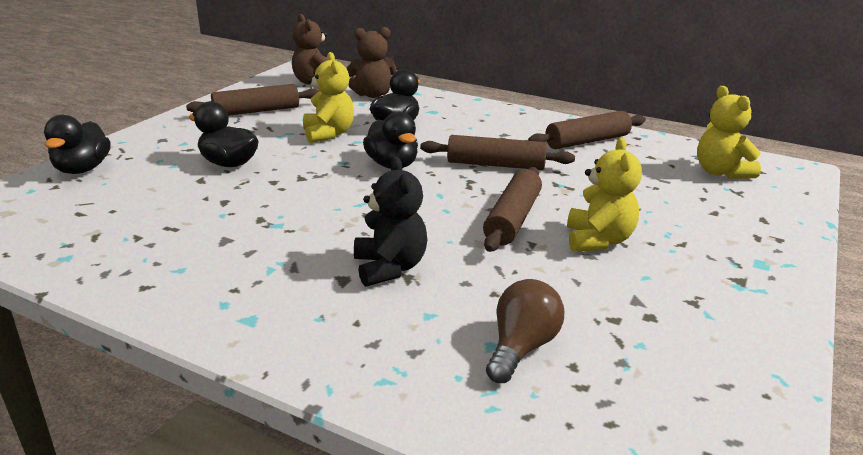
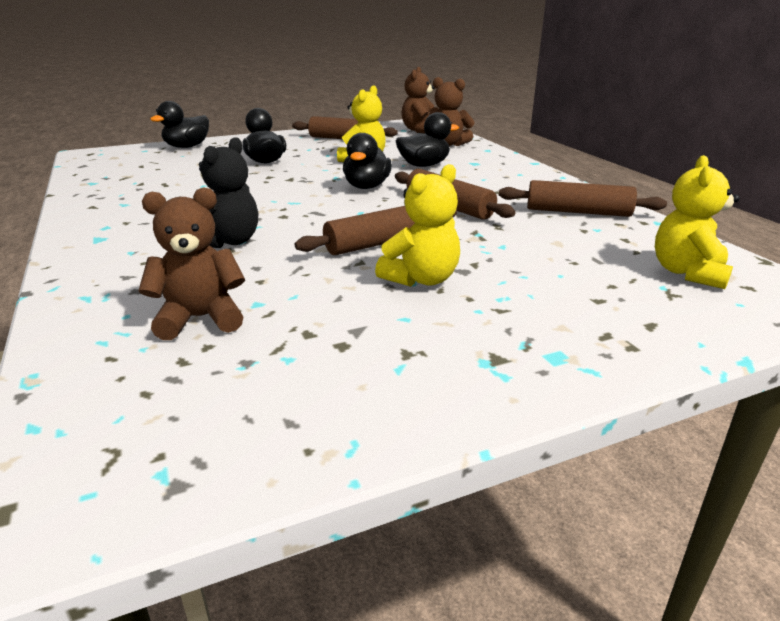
camera: 40 degrees right, 0 degrees up
(521, 347) = (200, 318): brown light bulb -> brown teddy bear

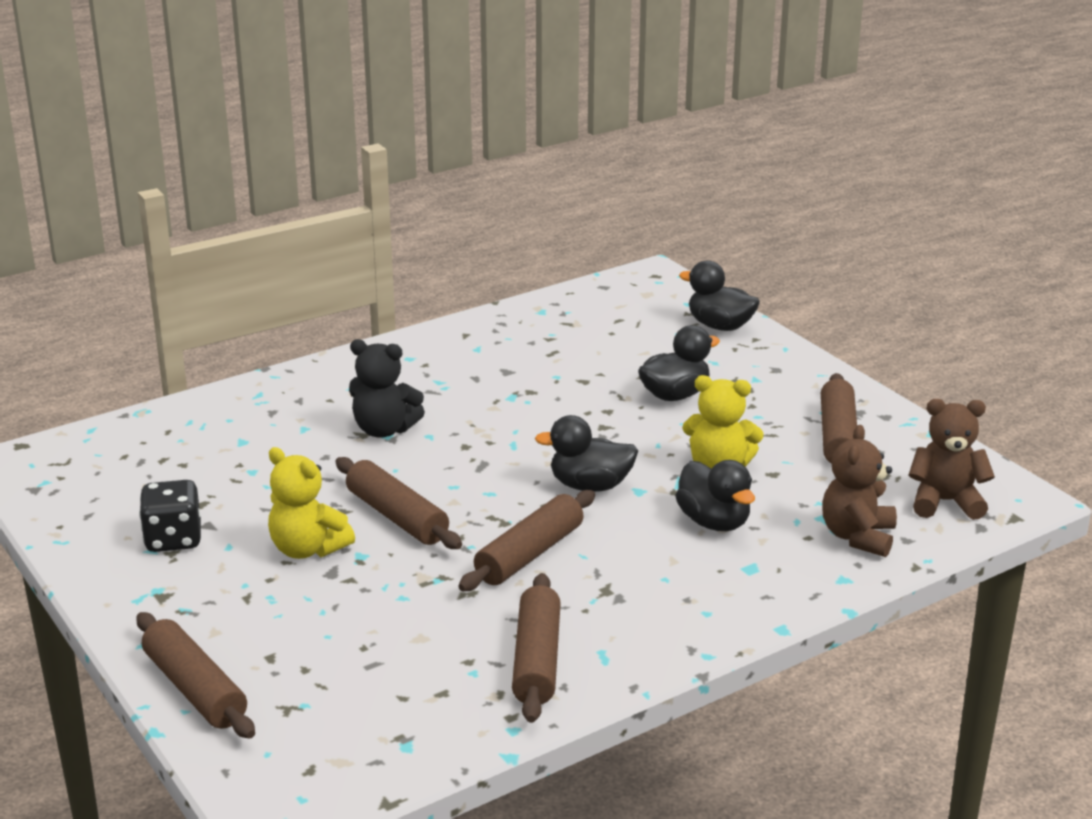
camera: 80 degrees right, 0 degrees up
(200, 318) = (225, 451): brown teddy bear -> none
(380, 351) = (173, 539): none -> black dice
(663, 337) = (195, 689): none -> brown rolling pin
(687, 273) = (343, 728): yellow teddy bear -> none

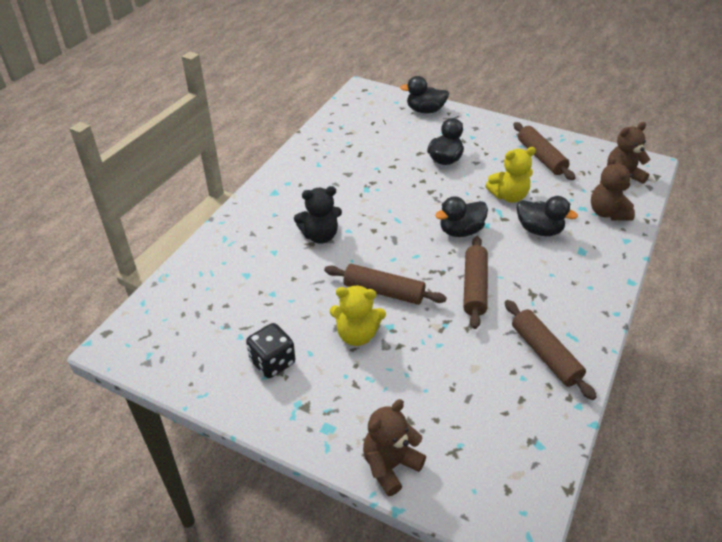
camera: 30 degrees left, 15 degrees up
(195, 689) = (390, 465): brown rolling pin -> brown teddy bear

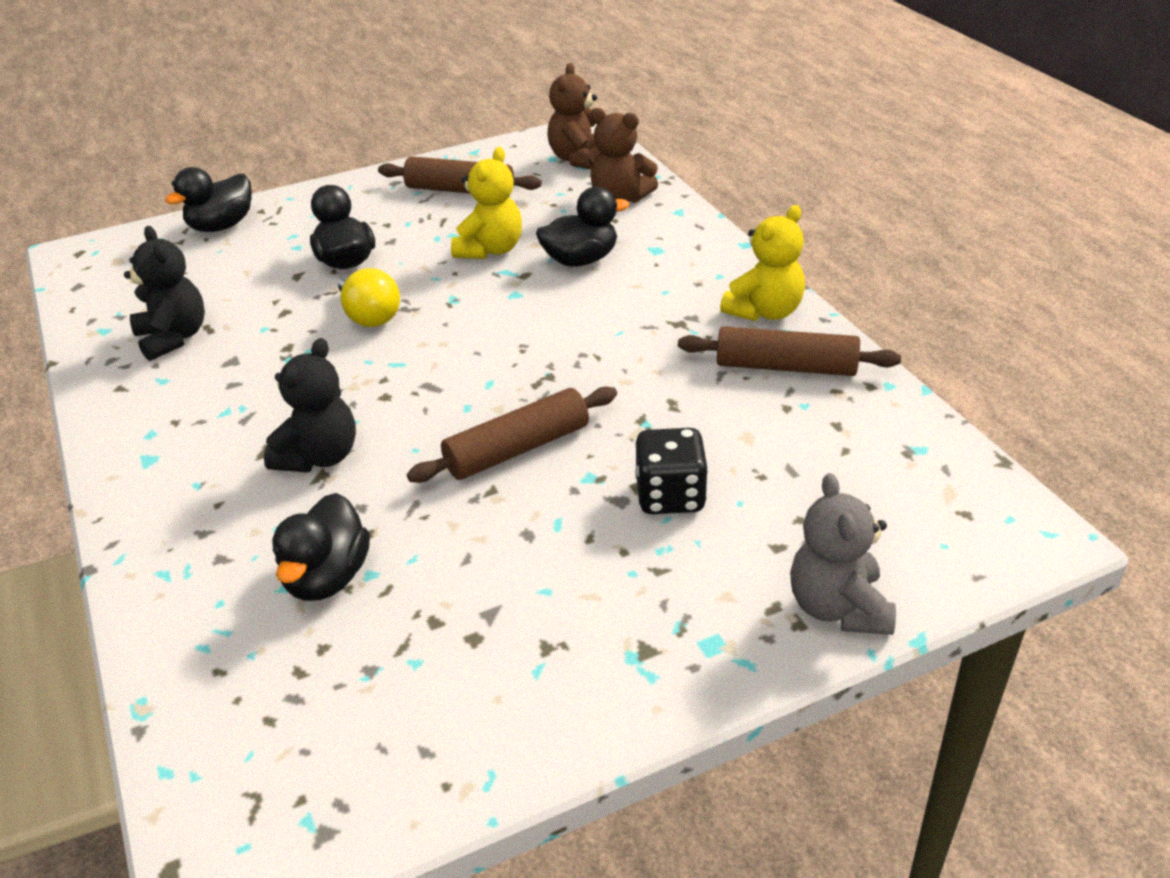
camera: 50 degrees left, 5 degrees down
(272, 362) = (516, 646): black dice -> black dice (670, 496)
(344, 149) = (173, 338): none -> black teddy bear
(357, 335) = (567, 519): yellow teddy bear -> yellow teddy bear (765, 312)
(390, 465) = (838, 607): brown teddy bear -> grey teddy bear
(418, 191) = (369, 316): none -> yellow light bulb
(460, 231) = (497, 320): black duck -> black duck (327, 577)
(474, 287) = (611, 362): brown rolling pin -> none

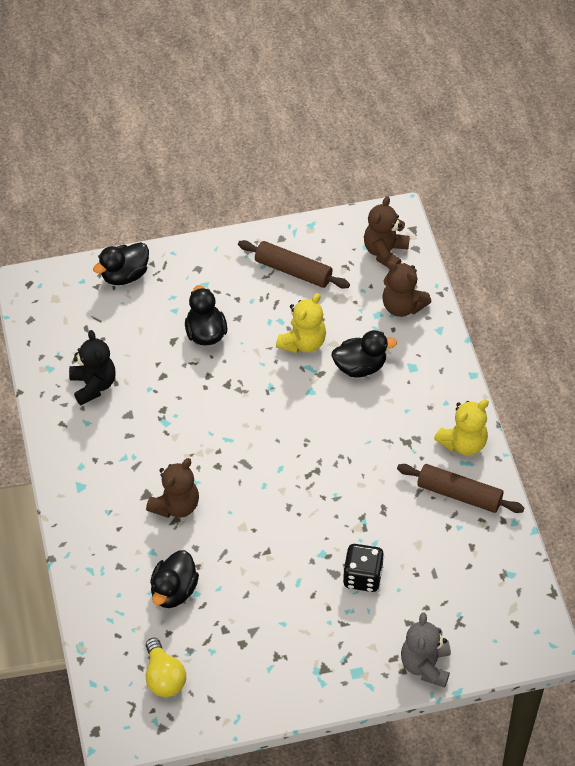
camera: 10 degrees right, 15 degrees up
(319, 456) = (176, 506): black teddy bear -> brown teddy bear
(369, 316) = (216, 392): yellow light bulb -> yellow light bulb (164, 677)
(517, 449) = (287, 524): brown rolling pin -> none

